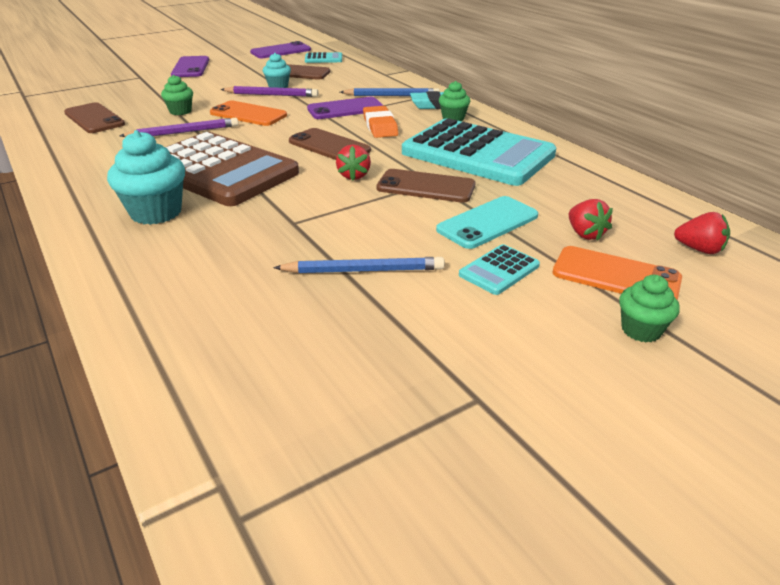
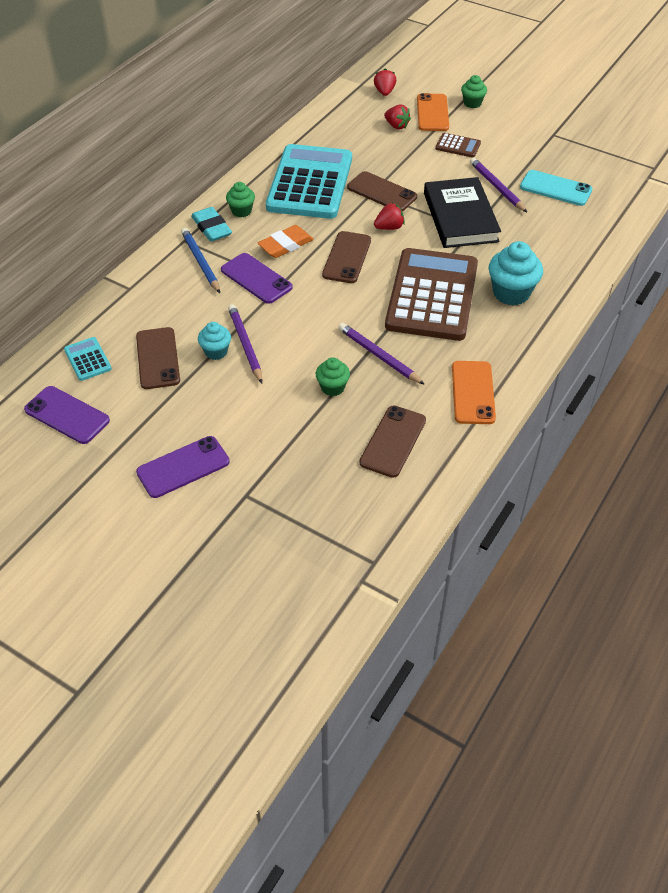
camera: 115 degrees left, 15 degrees up
(248, 114) = (309, 335): orange phone -> orange phone (473, 392)
(325, 222) = (460, 217): none -> black book
(364, 270) = (497, 187): blue pencil -> purple pencil
(426, 187) = (381, 192): brown phone -> brown phone turned 45 degrees counterclockwise
(487, 223) = (410, 159): turquoise phone -> turquoise phone (555, 188)
(499, 270) = (458, 146): turquoise calculator -> brown calculator
(585, 234) = (396, 126): red strawberry -> red strawberry turned 90 degrees clockwise

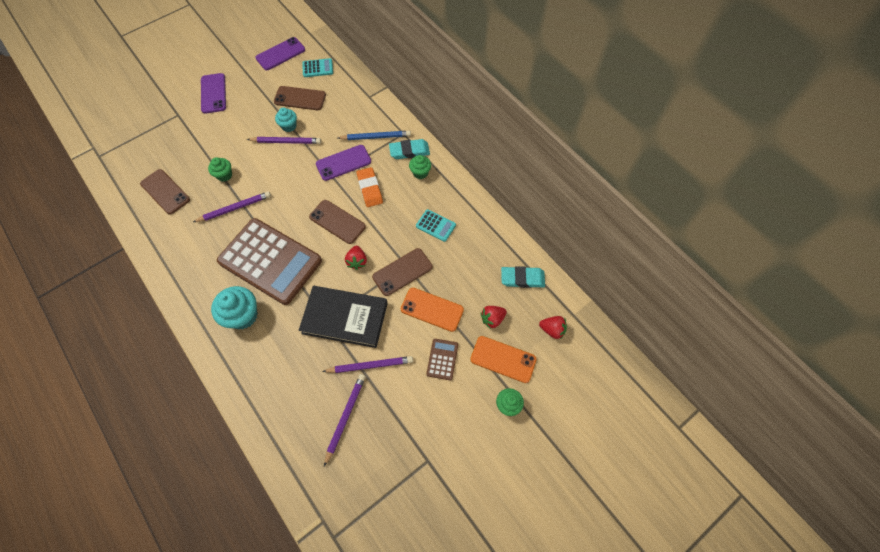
camera: 110 degrees right, 15 degrees up
(310, 183) = (435, 225): turquoise calculator -> turquoise calculator, size x0.40
(341, 116) = (522, 278): none -> turquoise eraser
(458, 146) = (442, 359): brown calculator -> brown calculator turned 150 degrees clockwise
(473, 392) = (172, 249): orange phone -> orange phone (432, 309)
(555, 188) = (346, 417): turquoise phone -> purple pencil

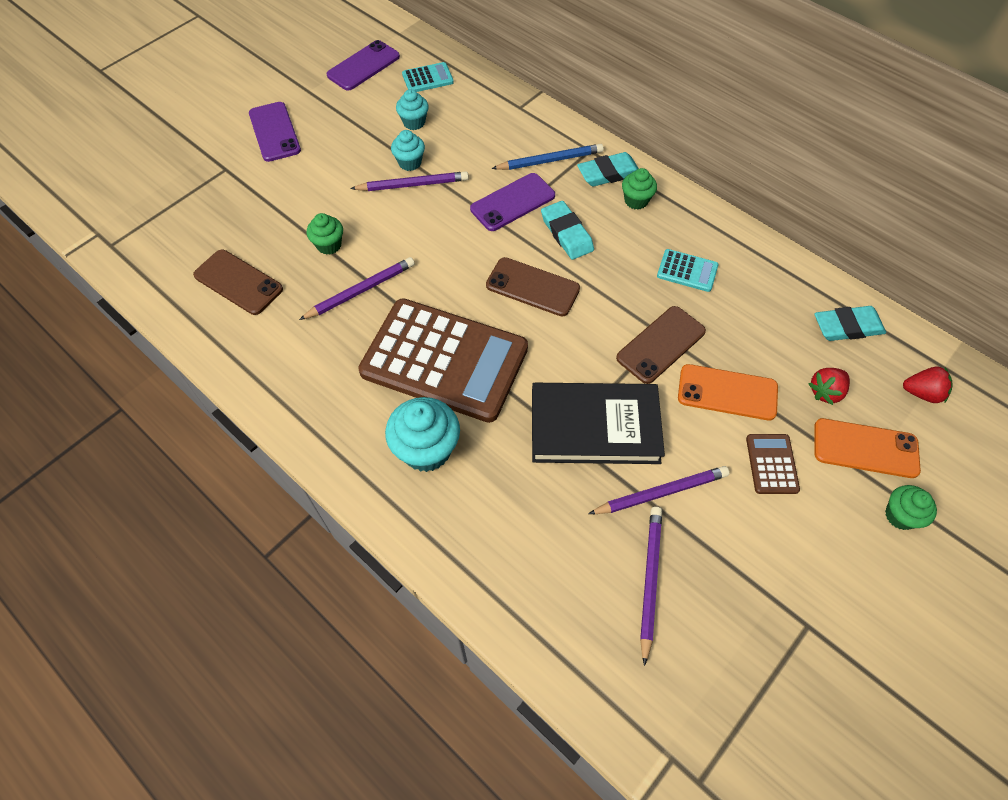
camera: 10 degrees left, 5 degrees down
(300, 98) = (414, 122): brown phone -> turquoise cupcake
(357, 261) = (584, 340): red strawberry -> none
(369, 189) = (566, 233): orange eraser -> turquoise eraser

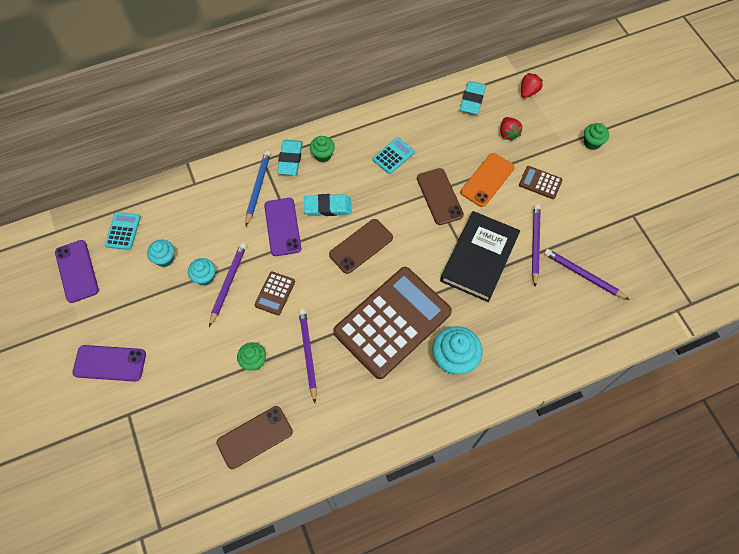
camera: 65 degrees left, 5 degrees up
(422, 230) = (275, 293): none -> brown calculator
(865, 448) = (549, 135): orange phone -> none

